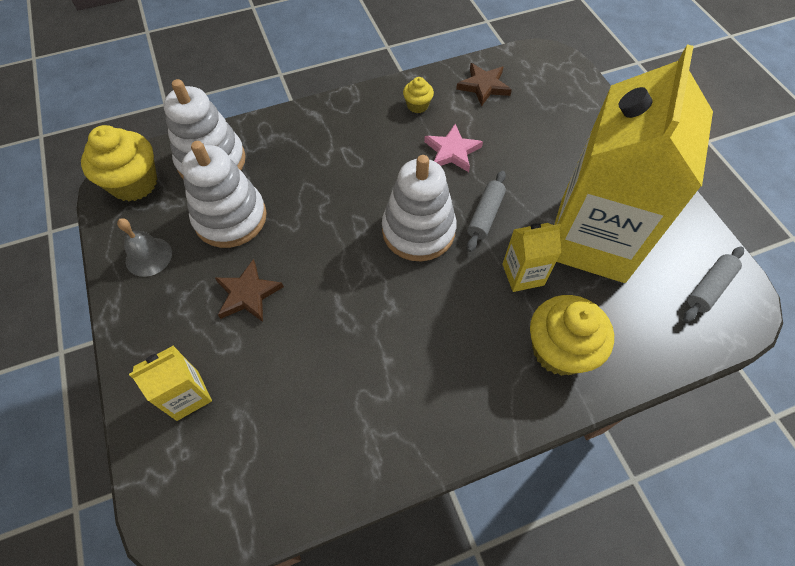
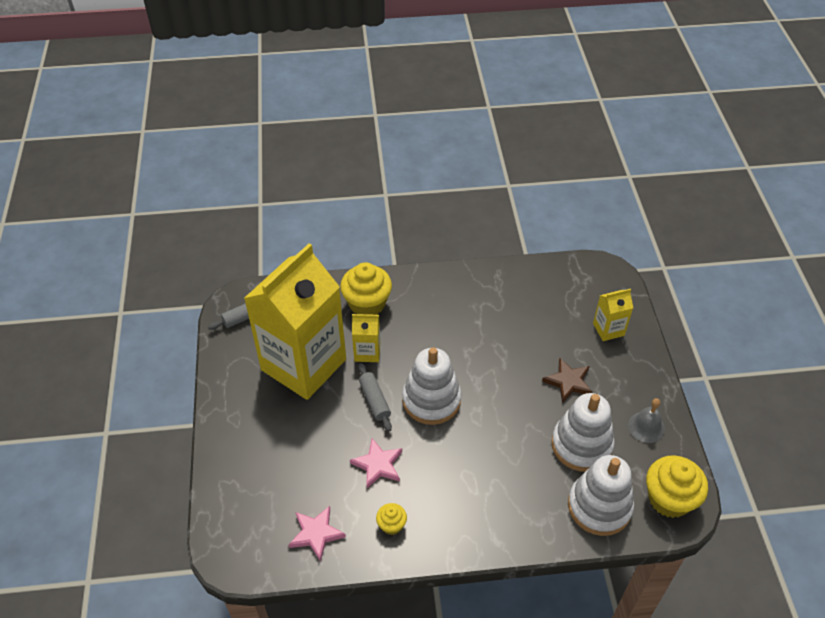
camera: 165 degrees left, 10 degrees down
(484, 86) = (316, 534): brown star -> pink star
(485, 215) = (375, 400): grey rolling pin -> grey rolling pin turned 60 degrees counterclockwise

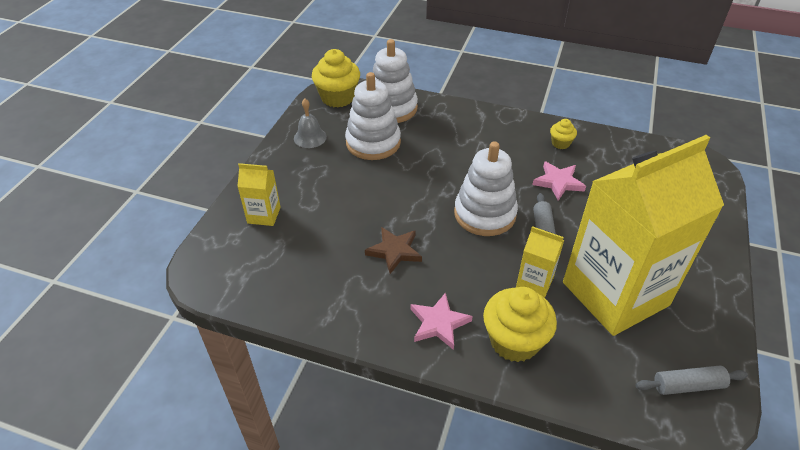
camera: 155 degrees left, 5 degrees down
(316, 534) = (626, 156): pink star -> pink star (439, 323)
(568, 382) = (344, 186): brown star -> brown star (394, 251)

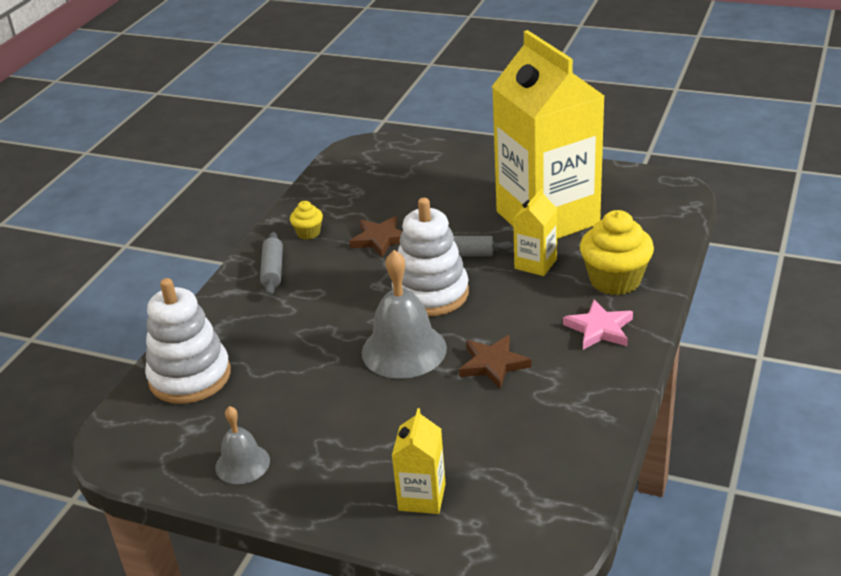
camera: 85 degrees left, 10 degrees down
(338, 98) = (140, 439): yellow cupcake -> none
(373, 143) = (272, 392): white stacking toy -> none
(414, 201) = (404, 350): none -> grey bell
(558, 182) = (380, 239): pink star -> brown star
(688, 385) = (646, 192): grey rolling pin -> grey rolling pin (273, 270)

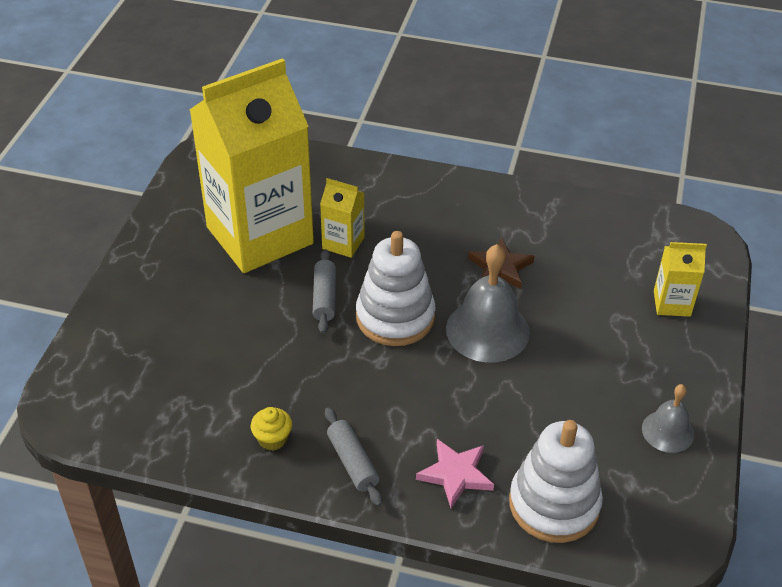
camera: 100 degrees left, 10 degrees up
(273, 270) = (353, 462): grey rolling pin -> grey rolling pin turned 75 degrees clockwise
(380, 239) = (291, 368): brown star -> none
(599, 329) = (443, 203): pink star -> pink star (455, 474)
(615, 280) = (370, 192): yellow cupcake -> none

